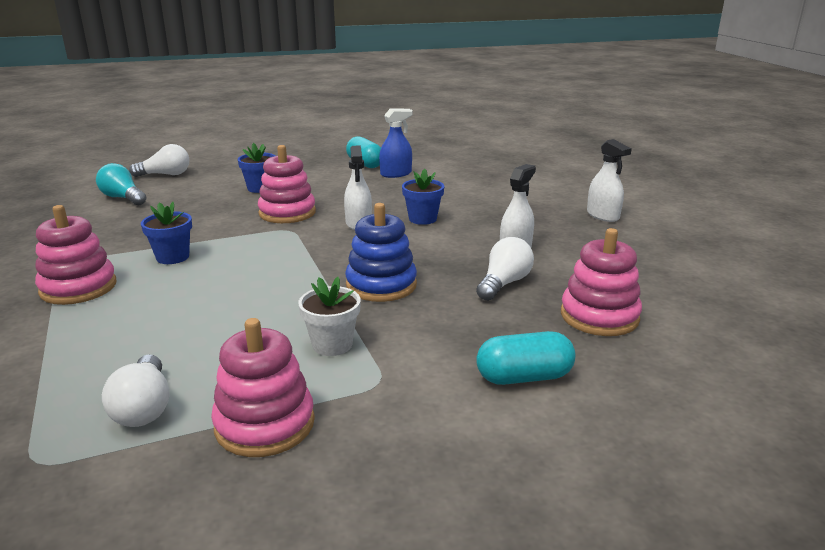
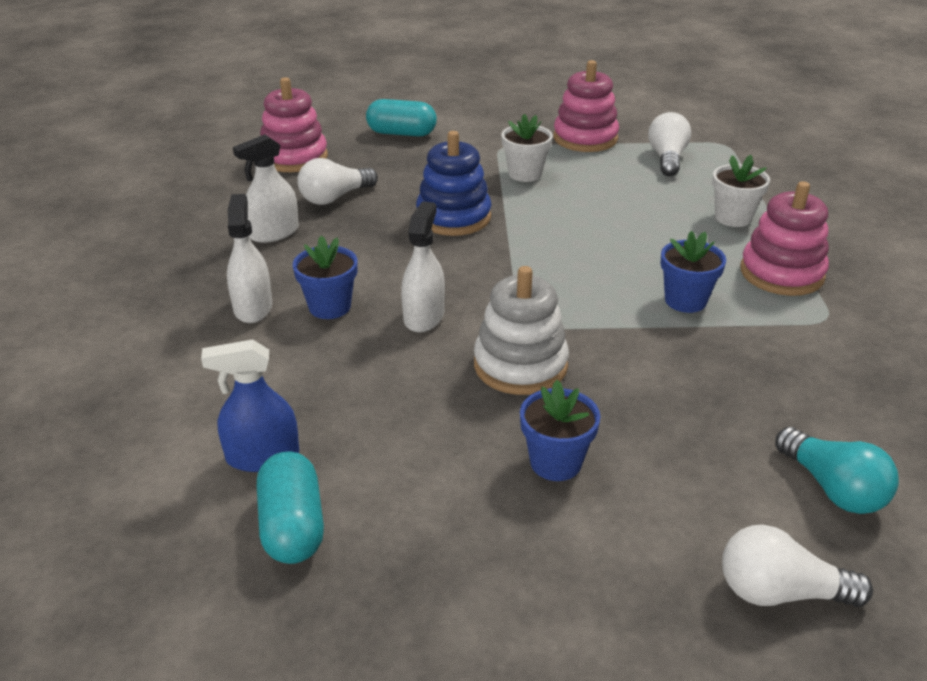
camera: 160 degrees left, 10 degrees up
(94, 333) = (733, 218): none -> white flower pot
(287, 213) = (520, 365): pink stacking toy -> white stacking toy
(603, 215) = (93, 264): white spray bottle -> white spray bottle (253, 307)

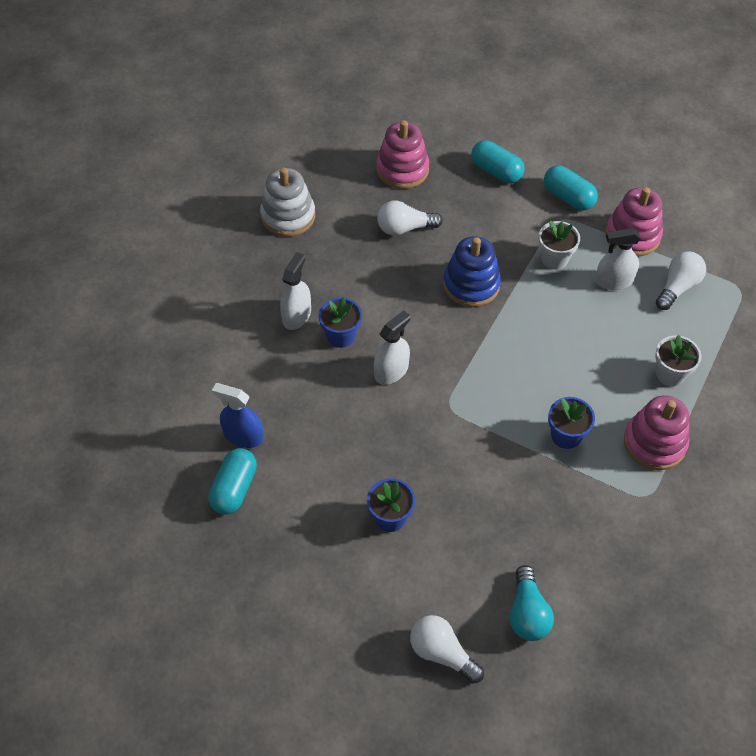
camera: 30 degrees right, 20 degrees up
(274, 233) = (345, 249): white spray bottle -> white spray bottle (614, 281)
(494, 131) = (568, 197): none -> turquoise capsule
(520, 365) = (421, 439): white stacking toy -> white stacking toy (288, 216)

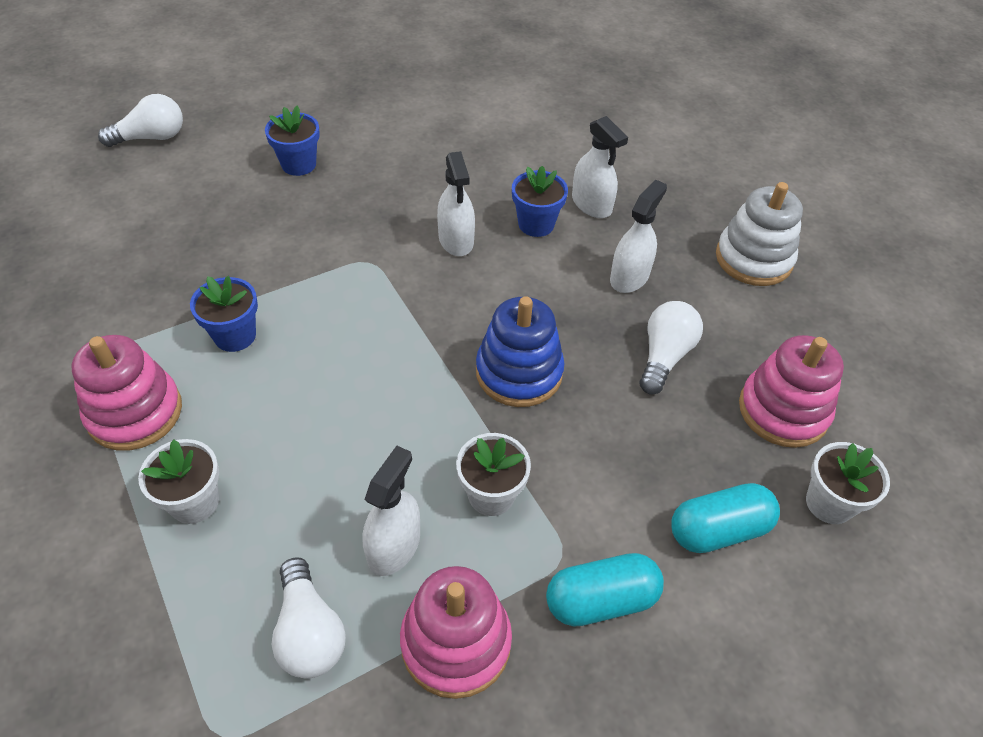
camera: 120 degrees right, 5 degrees down
(234, 488) = (426, 94): turquoise capsule -> none
(243, 436) = (475, 117): blue spray bottle -> none
(353, 268) = (629, 277): none -> white spray bottle
(446, 139) = (829, 503): none -> white flower pot
(527, 613) = (112, 201): turquoise light bulb -> none

